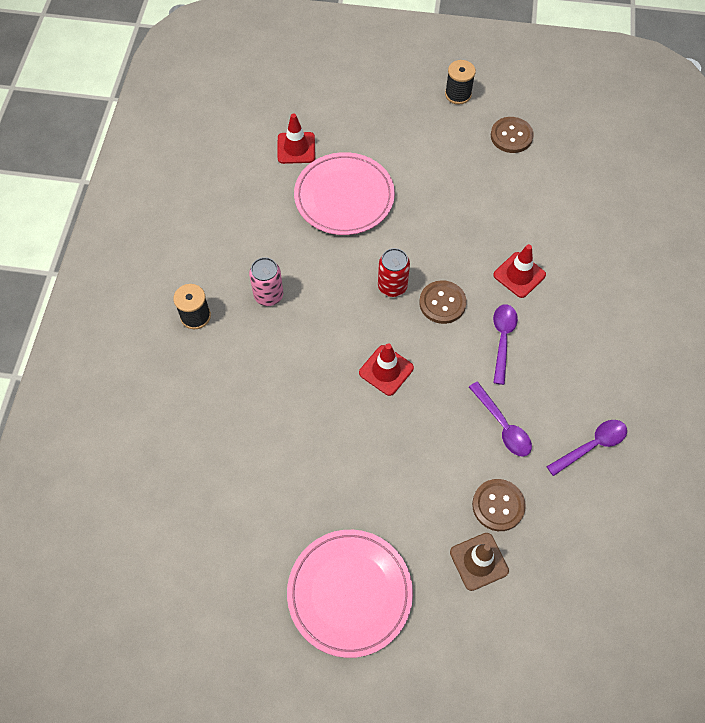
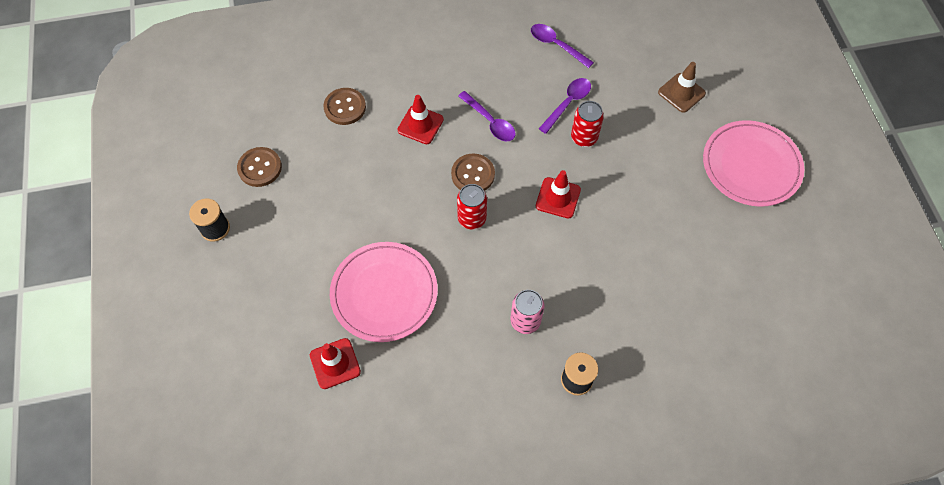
camera: 110 degrees left, 0 degrees up
(451, 425) = (584, 137): none -> red can
(498, 505) = (633, 91): brown button -> brown button (345, 107)
(502, 339) = (490, 122): purple spoon -> purple spoon turned 120 degrees counterclockwise

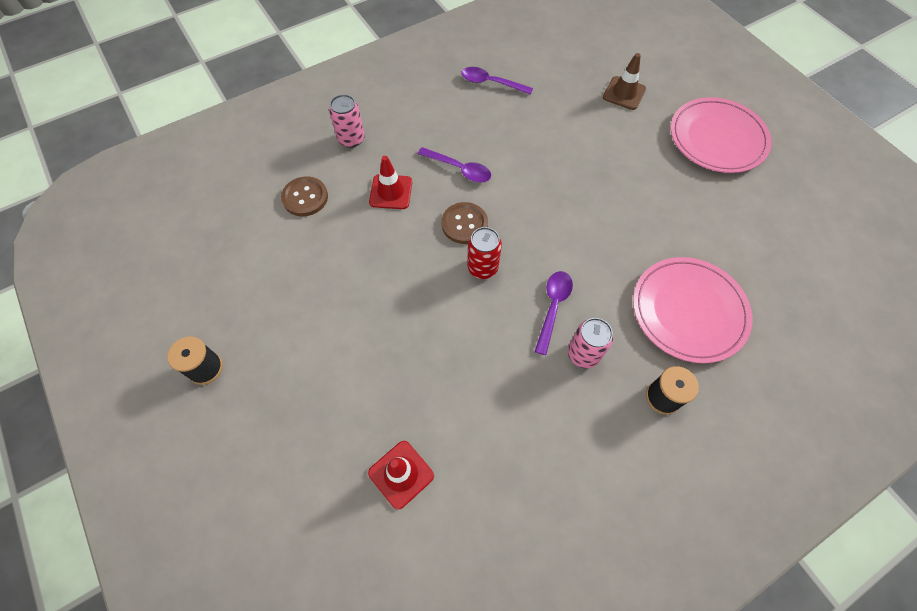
camera: 20 degrees left, 0 degrees up
(260, 168) = (234, 286): brown button -> none
(384, 293) = (424, 376): pink plate -> pink plate (688, 311)
(405, 64) = (351, 139): none -> pink can
(558, 198) = (558, 221): red traffic cone -> none
(568, 103) = (526, 131): purple spoon -> purple spoon (553, 307)
(584, 137) = (555, 157): red can -> none

